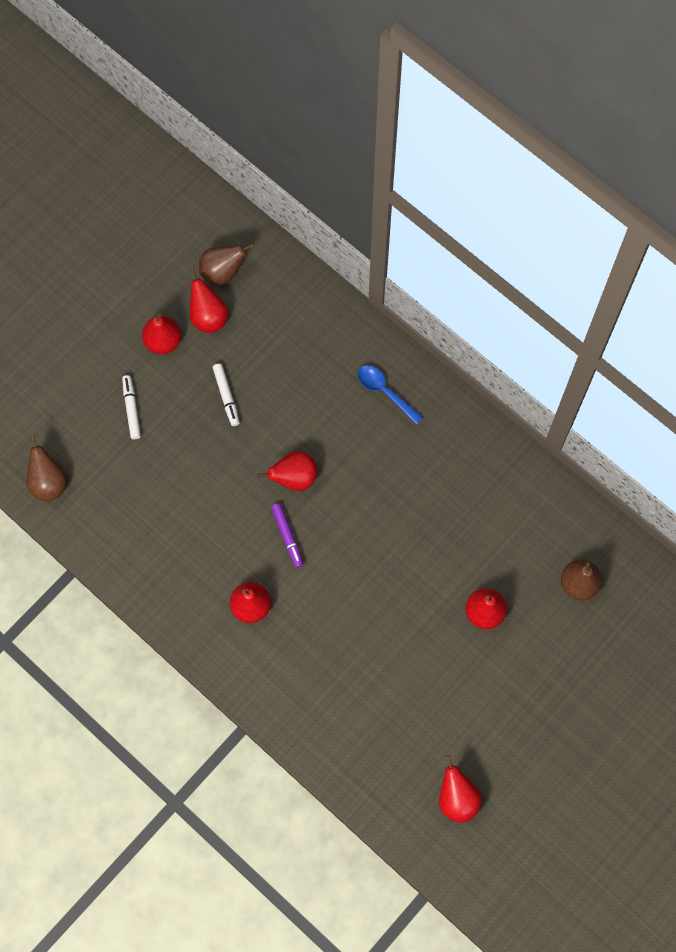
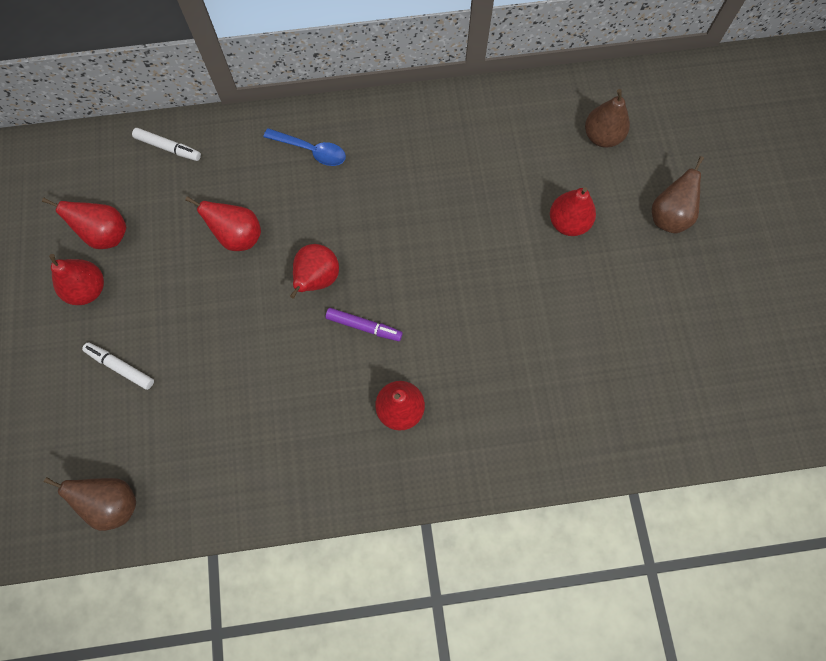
camera: 50 degrees left, 0 degrees up
(222, 272) = (80, 192): brown pear -> brown pear (668, 216)
(226, 396) = (190, 276): white marker -> white marker (168, 147)
(385, 392) = (311, 150): blue spoon -> blue spoon turned 150 degrees counterclockwise
(457, 798) = (718, 372): red pear -> red pear (238, 236)

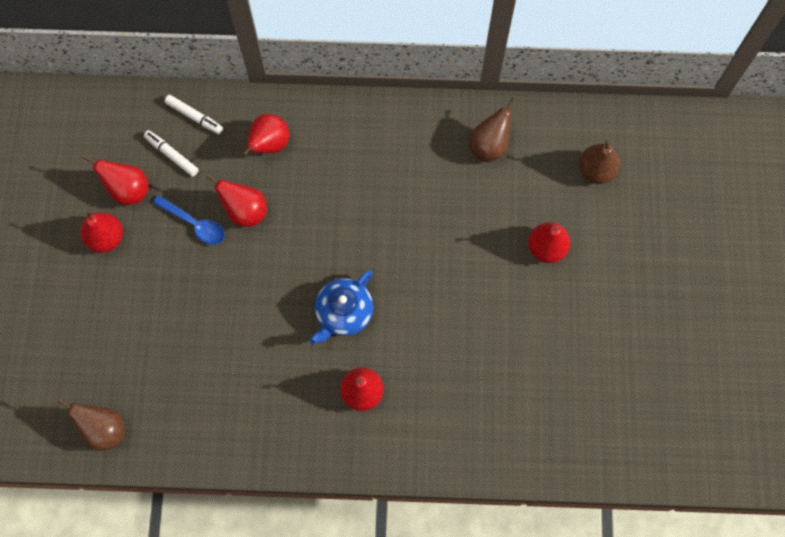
camera: 10 degrees right, 0 degrees up
(120, 367) = (125, 313): white marker -> white marker (172, 155)
(311, 150) = (323, 141): blue spoon -> blue spoon (194, 224)
(317, 279) = (309, 263): red pear -> red pear (269, 145)
(364, 326) = (343, 313): purple marker -> blue teapot
(668, 216) = (640, 258): brown pear -> brown pear (489, 146)

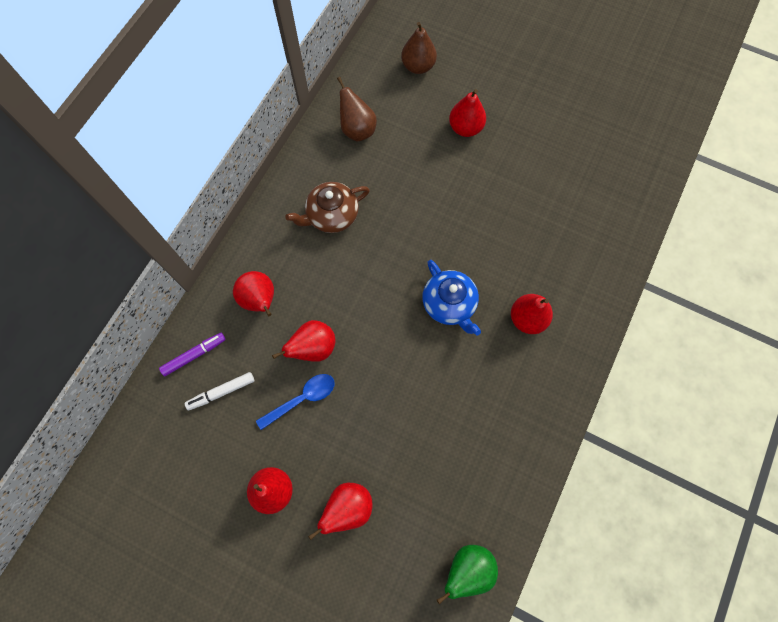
camera: 65 degrees left, 0 degrees up
(104, 429) = (467, 569): brown pear -> green pear
(128, 190) = (235, 448): red pear -> red pear (348, 508)
(195, 117) = (194, 355): white marker -> purple marker
(383, 166) = (331, 215): none -> brown teapot

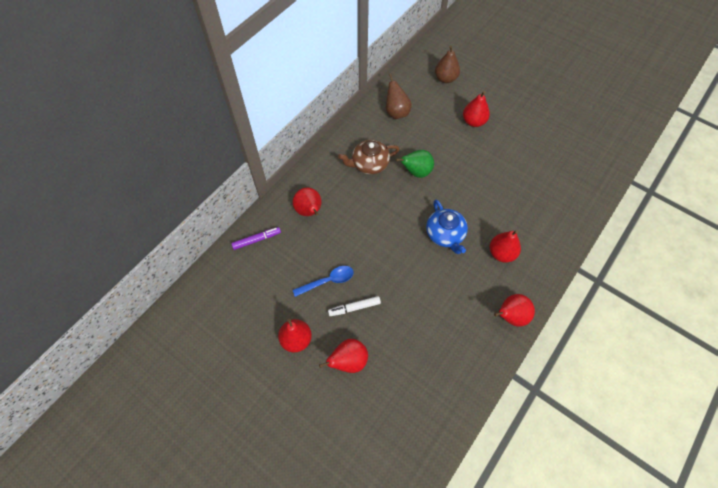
camera: 10 degrees right, 10 degrees down
(221, 392) = (271, 267): white marker -> white marker (354, 308)
(313, 348) = (342, 248): red pear -> red pear (510, 316)
(467, 569) = (432, 421): green pear -> green pear (416, 172)

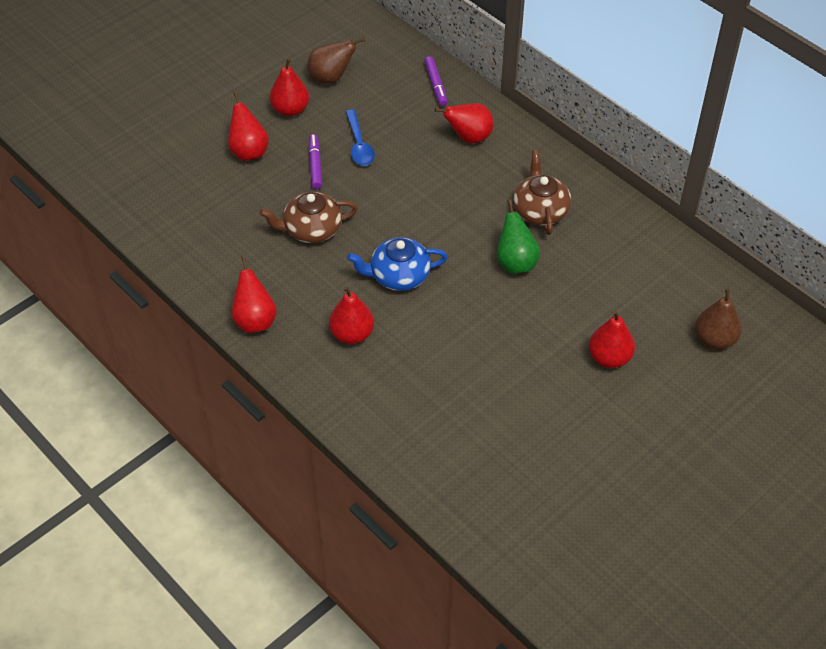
camera: 100 degrees right, 10 degrees down
(354, 308) = (315, 165): white marker -> purple marker
(396, 112) = (641, 258): brown pear -> brown pear (331, 78)
(418, 297) = (311, 229): none -> brown teapot

